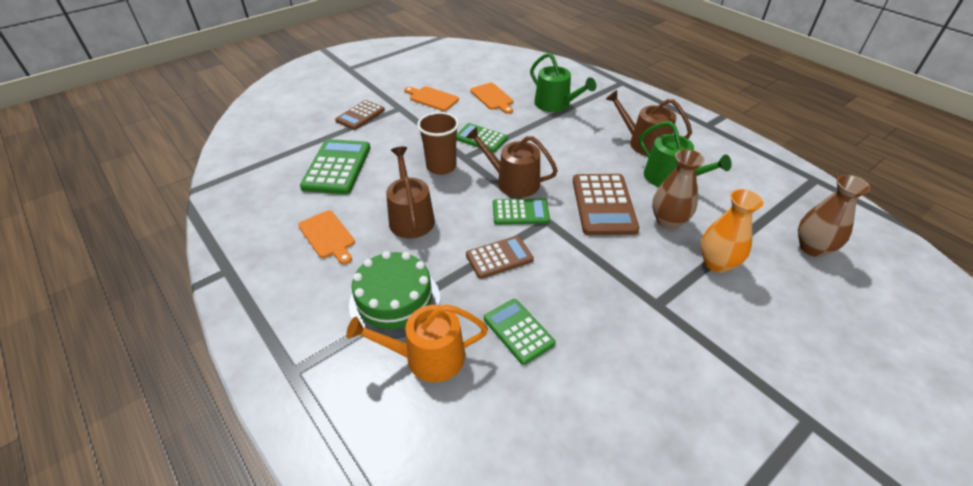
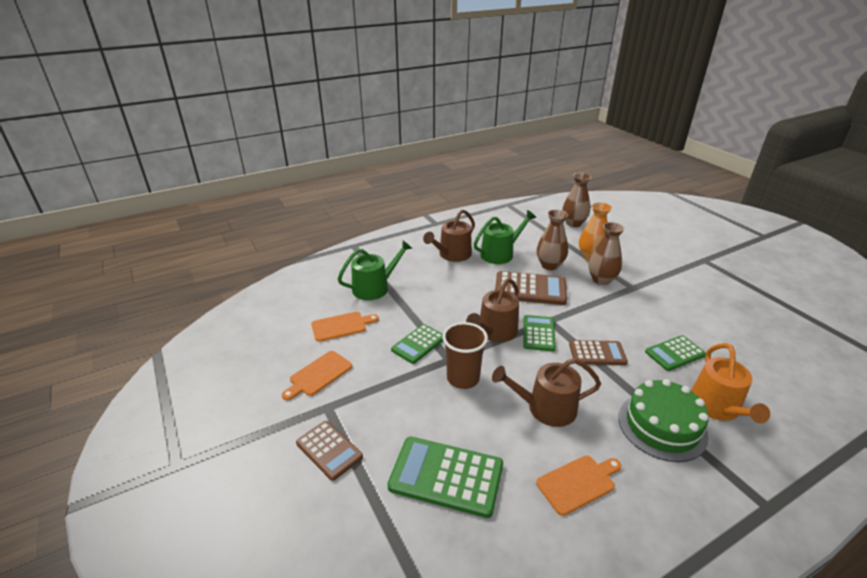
camera: 80 degrees left, 10 degrees down
(499, 257) = (597, 353): brown calculator -> brown calculator turned 105 degrees clockwise
(660, 271) = (601, 280): none -> brown vase

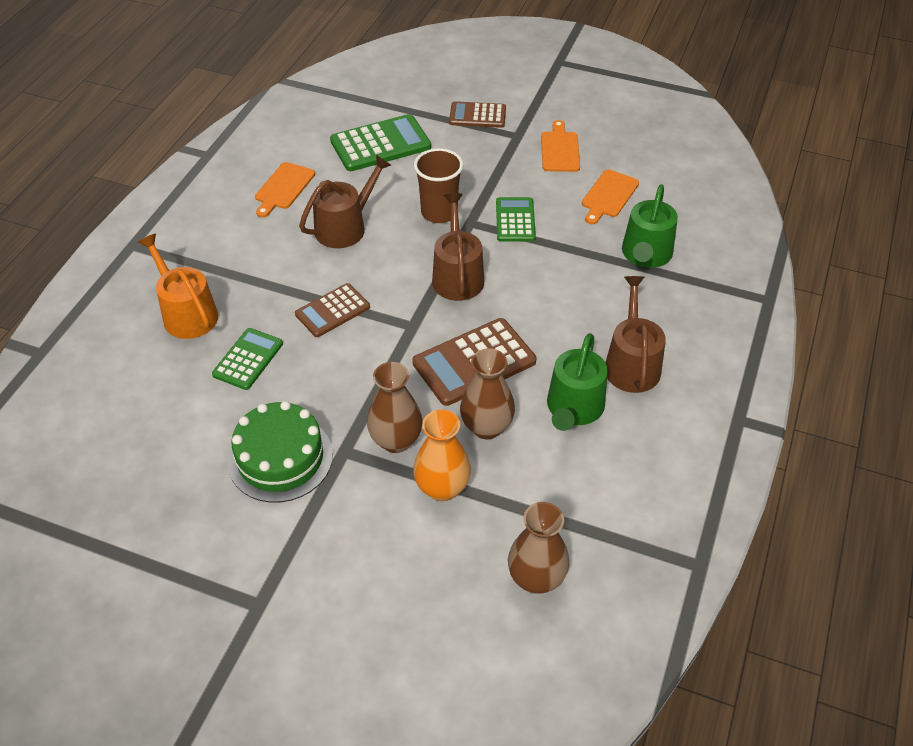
camera: 140 degrees right, 15 degrees up
(538, 333) = (411, 301): green calculator -> none
(662, 426) = (235, 266): green cake -> green cake (280, 458)

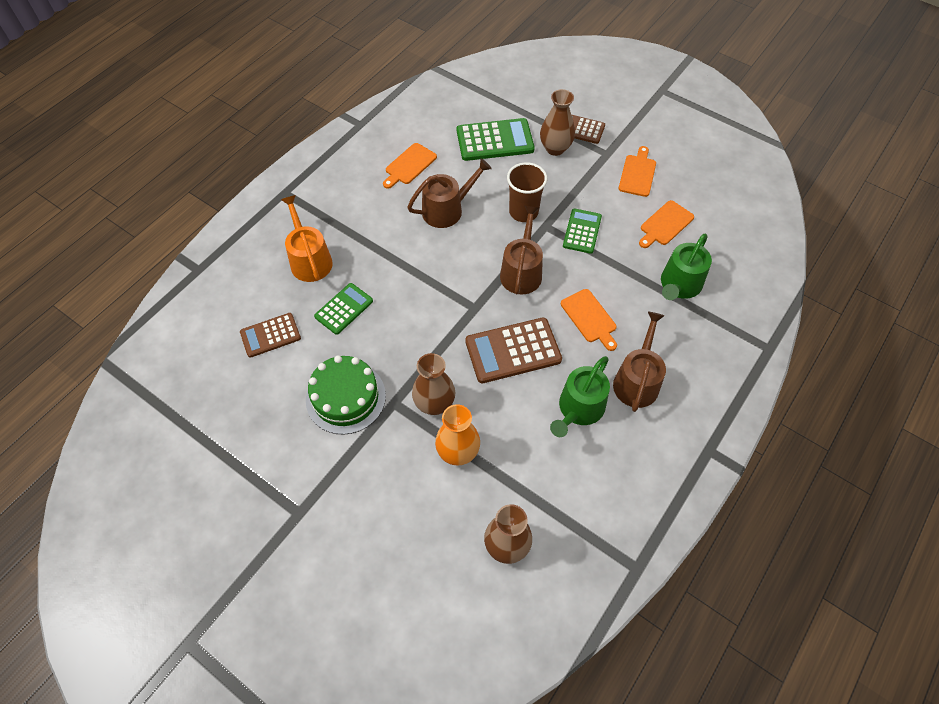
camera: 15 degrees right, 10 degrees up
(332, 311) = (417, 281): brown calculator -> brown calculator (270, 335)
(486, 427) = (506, 409): brown vase -> brown vase (555, 148)
(554, 309) = (590, 318): none -> orange cutting board

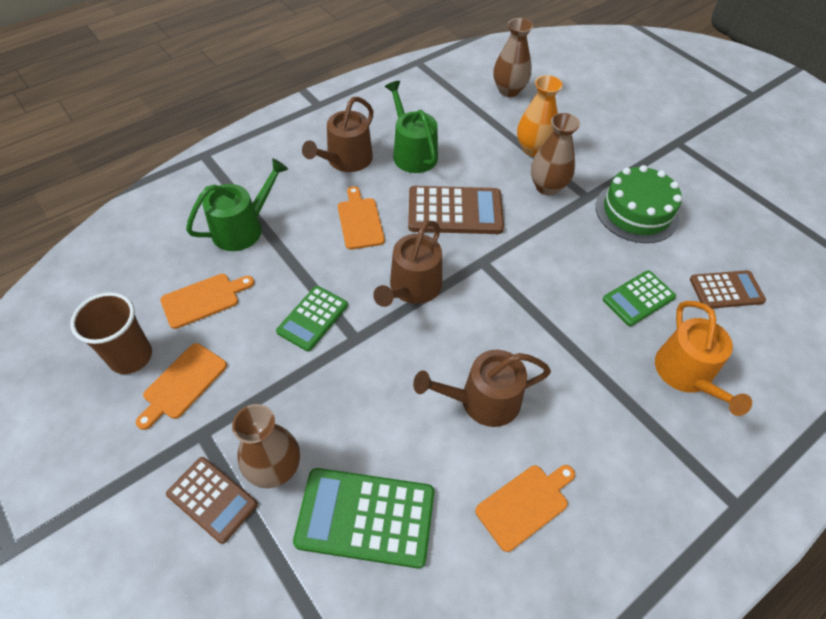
camera: 165 degrees left, 5 degrees down
(523, 212) = (376, 367): brown cup -> brown cup (131, 356)
(578, 409) = (412, 153): green watering can -> green watering can turned 75 degrees counterclockwise

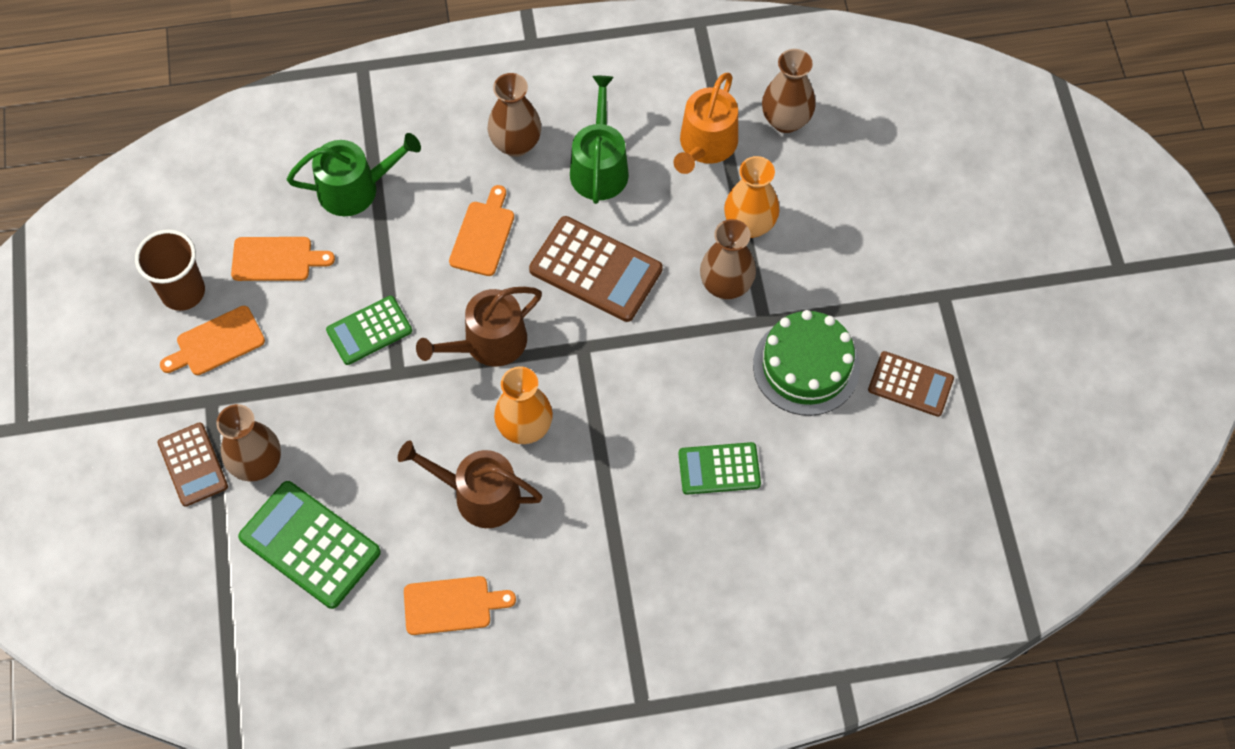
camera: 30 degrees right, 10 degrees up
(346, 160) = (516, 144): brown watering can -> brown vase
(481, 334) = (525, 428): none -> orange vase
(686, 375) = (700, 571): orange watering can -> orange watering can (705, 145)
(726, 290) = (825, 507): brown calculator -> brown calculator (910, 384)

